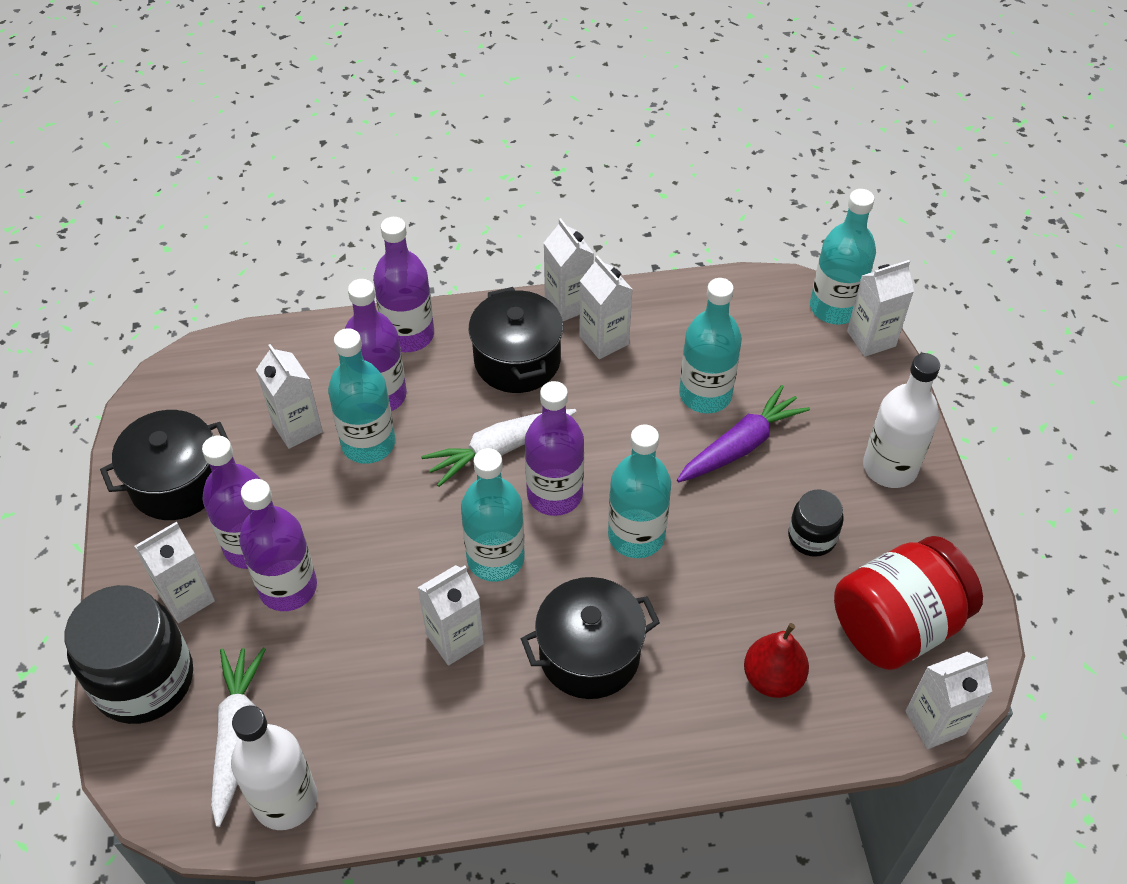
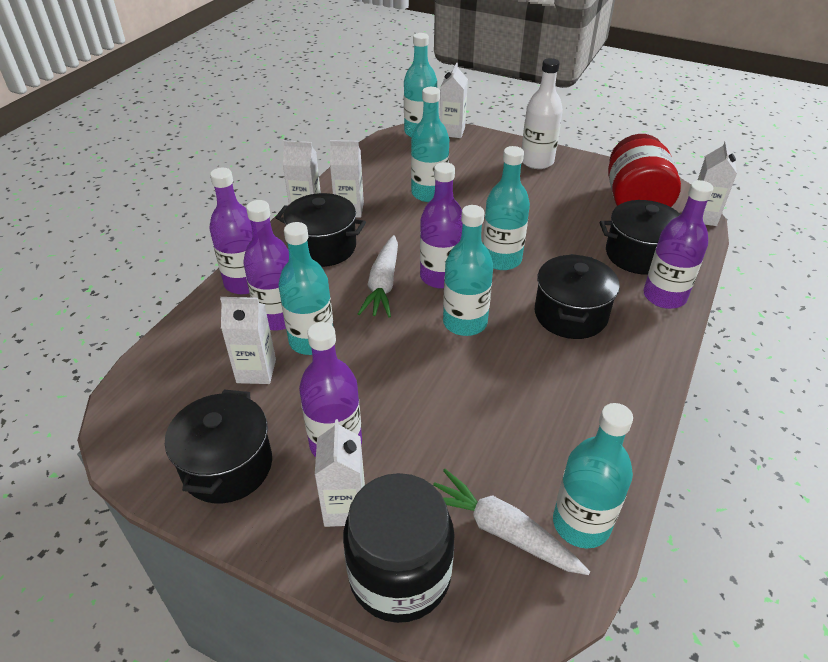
camera: 55 degrees left, 10 degrees down
(285, 800) = (581, 524): white bottle -> turquoise bottle
(288, 587) = (392, 439): purple bottle -> purple bottle (664, 296)
(455, 639) = (511, 369): white carton -> none
(740, 445) = (476, 197): purple carrot -> none
(772, 678) = (638, 254): red pear -> black pot
(812, 537) = (558, 202): black jar -> none

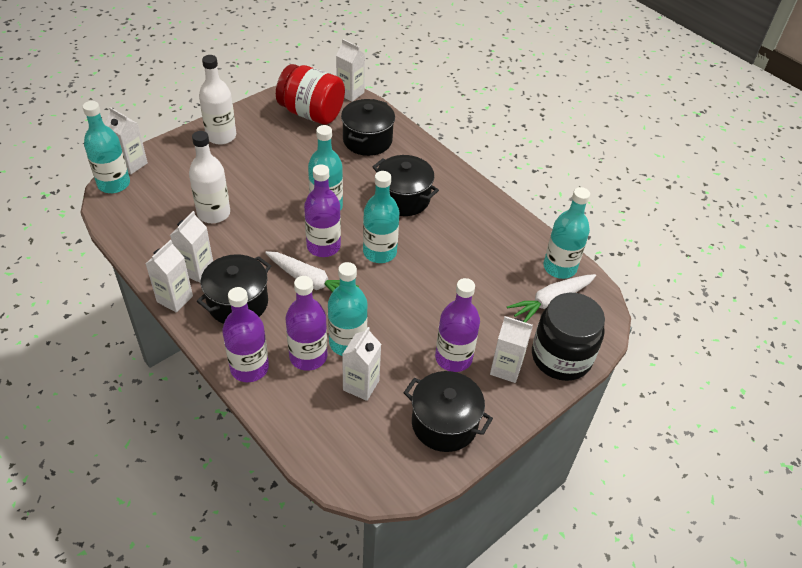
camera: 70 degrees left, 5 degrees up
(429, 193) = (214, 213): turquoise bottle -> white bottle
(664, 296) = (413, 150): purple bottle -> none

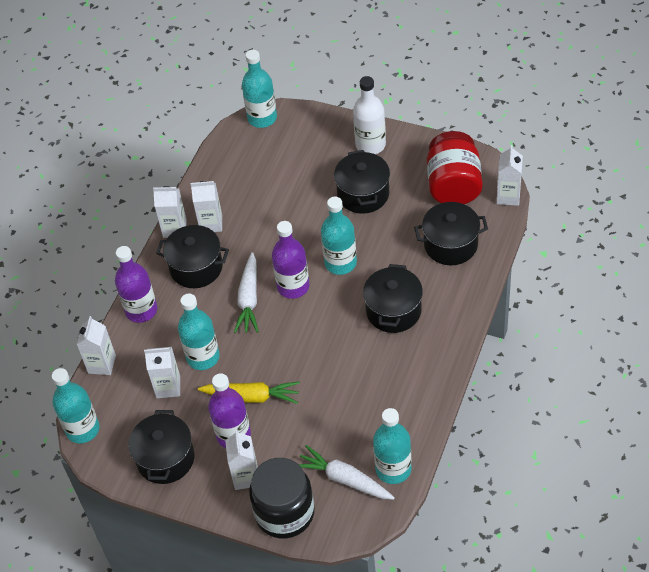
camera: 70 degrees right, 5 degrees up
(131, 164) = (292, 113): white carton -> white carton (102, 364)
(214, 213) = (277, 196): white bottle -> none
(268, 162) = (363, 194): none -> black pot
(308, 356) = (174, 339): purple bottle -> none
(379, 252) = (314, 327): turquoise bottle -> turquoise bottle (82, 429)
(420, 326) = (252, 396): none -> yellow carrot

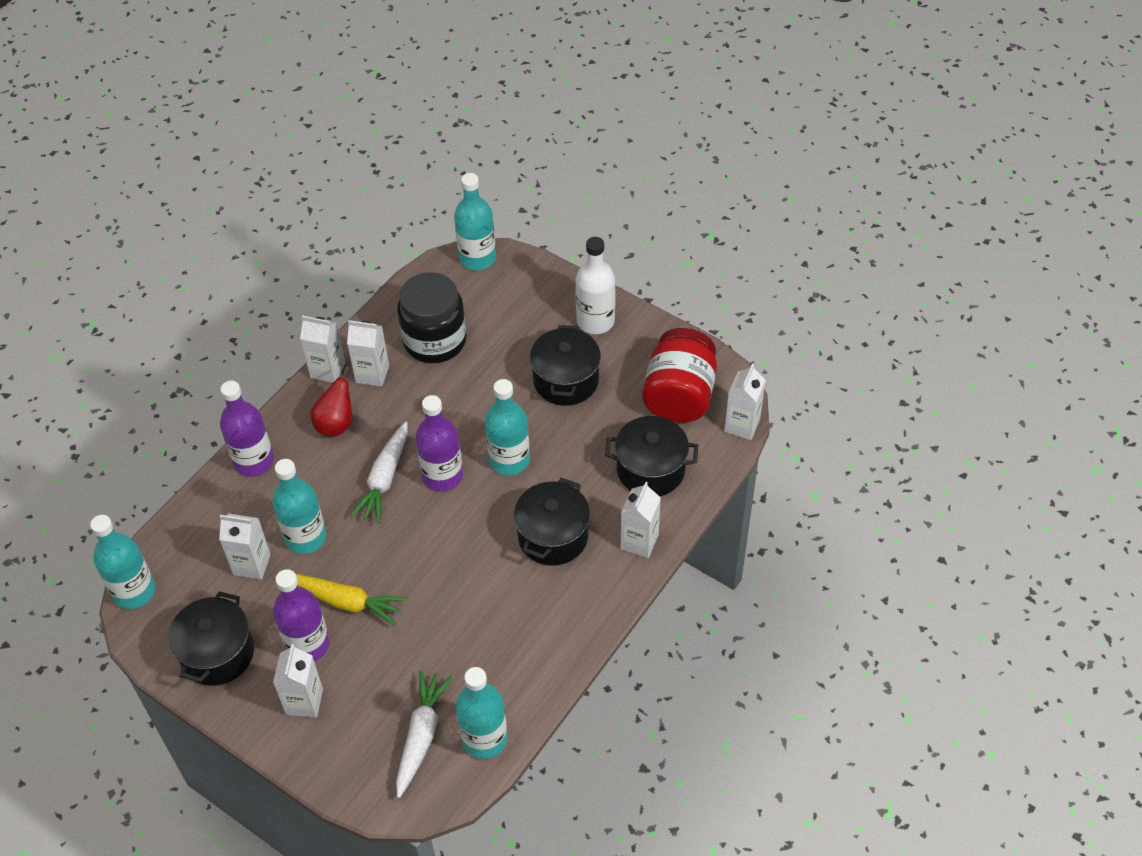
camera: 10 degrees right, 0 degrees up
(102, 364) = (185, 516): white carton -> white carton (639, 542)
(196, 267) = (336, 424): black pot -> red pear
(284, 513) = (334, 759): black jar -> black jar (435, 340)
(344, 479) = (421, 736): white carrot -> white carrot turned 60 degrees clockwise

